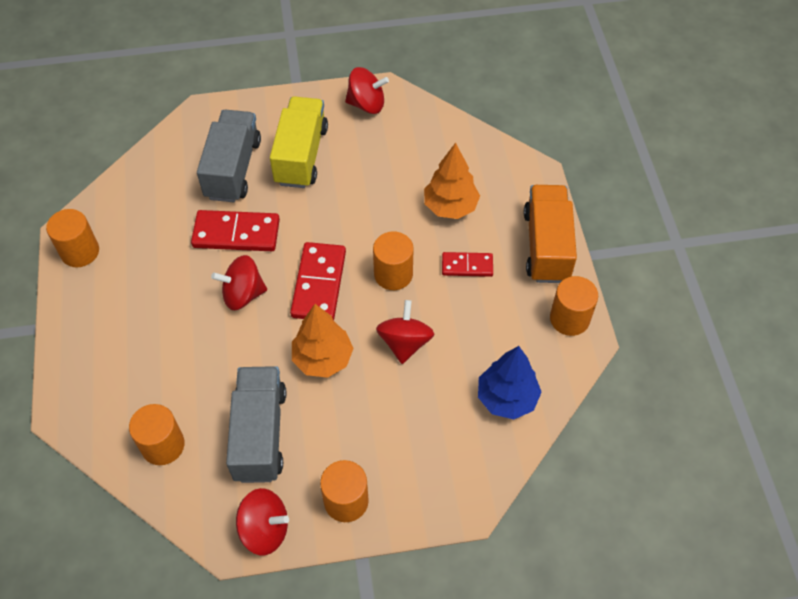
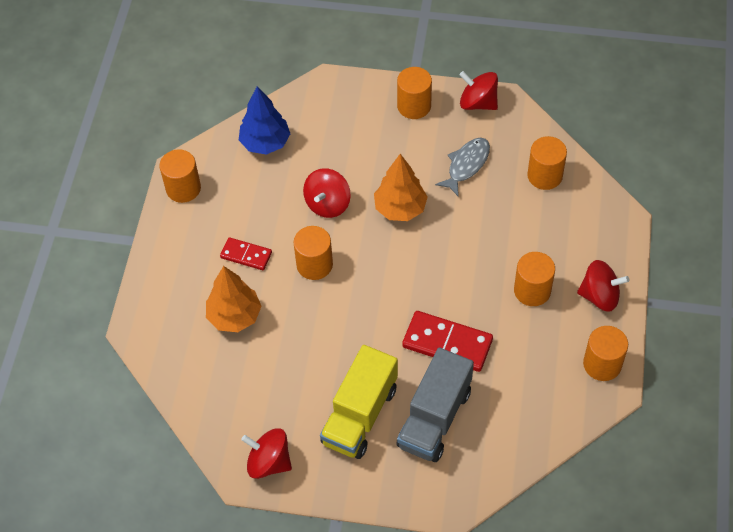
camera: 160 degrees left, 0 degrees up
(159, 305) = (532, 290): none -> orange cylinder
(243, 294) = (454, 281): red spinning top -> red spinning top (600, 296)
(260, 434) = (466, 165): grey truck -> grey fish
(319, 284) = (383, 273): red domino -> none
(546, 246) = (167, 255): orange truck -> none

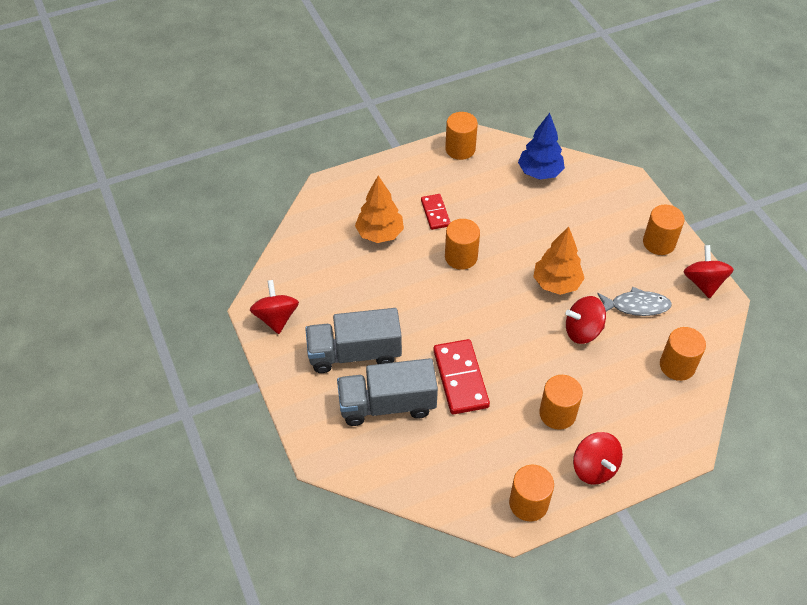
camera: 55 degrees right, 5 degrees down
(328, 204) = (520, 237): red spinning top -> red spinning top (582, 331)
(360, 415) = (354, 353): yellow truck -> grey truck

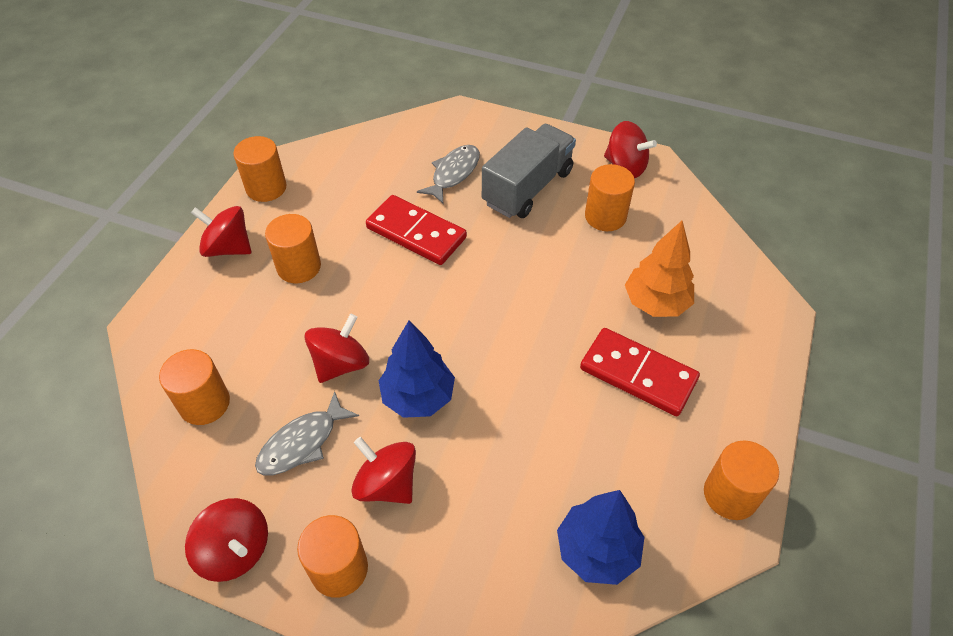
camera: 135 degrees right, 0 degrees up
(387, 404) = (453, 173): grey truck -> grey fish
(435, 213) = (638, 374): red domino -> red domino, size x1.68
(461, 257) = (549, 345): orange cylinder -> orange cylinder (605, 216)
(556, 283) = (418, 397): orange tree -> blue tree
(608, 258) = (387, 484): none -> red spinning top

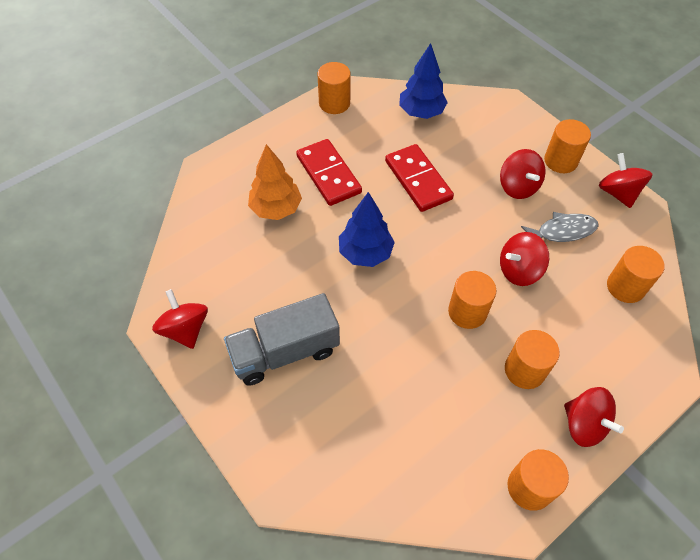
camera: 150 degrees left, 5 degrees up
(416, 233) = (410, 354): red domino -> red domino (418, 180)
(418, 397) = (475, 224): blue tree -> blue tree (365, 253)
(453, 173) = (338, 405): grey fish -> none
(605, 216) = (247, 290): orange cylinder -> orange cylinder (467, 312)

